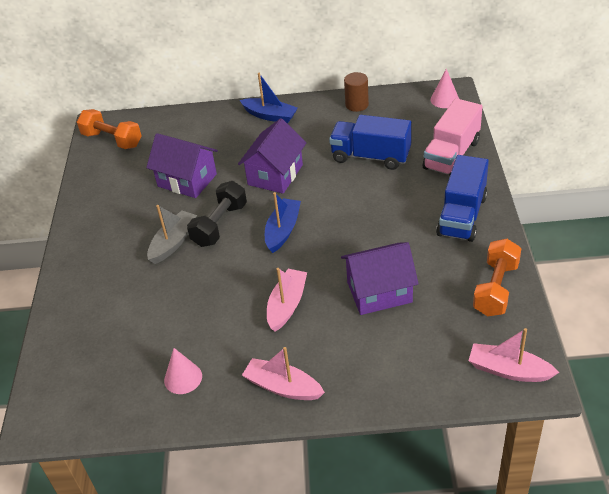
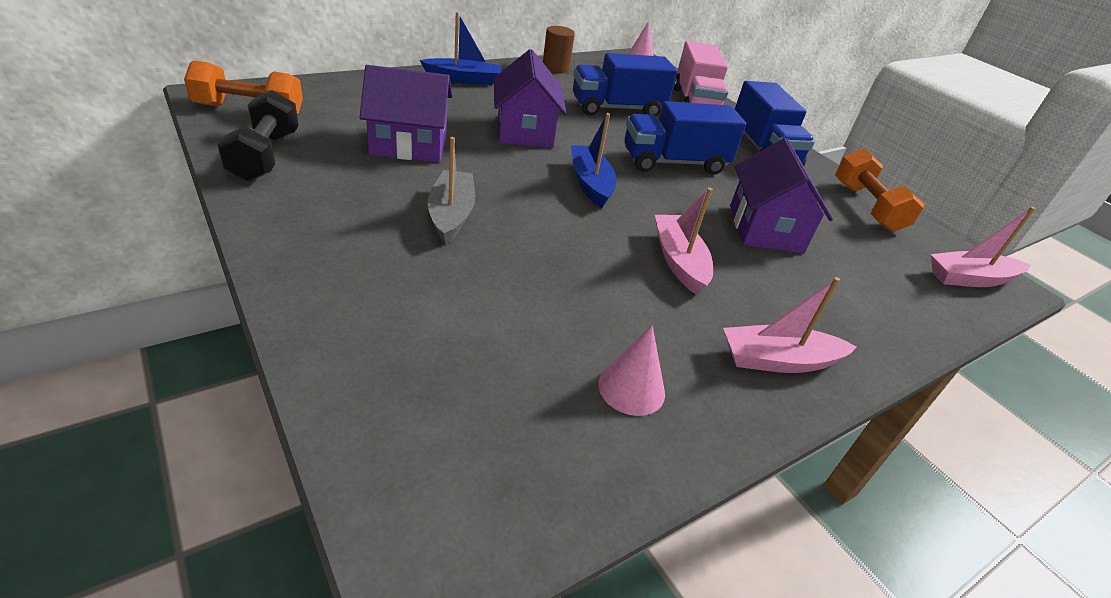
camera: 40 degrees left, 5 degrees down
(220, 225) = (502, 187): black dumbbell -> black dumbbell (265, 156)
(366, 219) = (674, 162): none -> blue truck
(379, 292) = (765, 229): purple house -> purple house turned 45 degrees counterclockwise

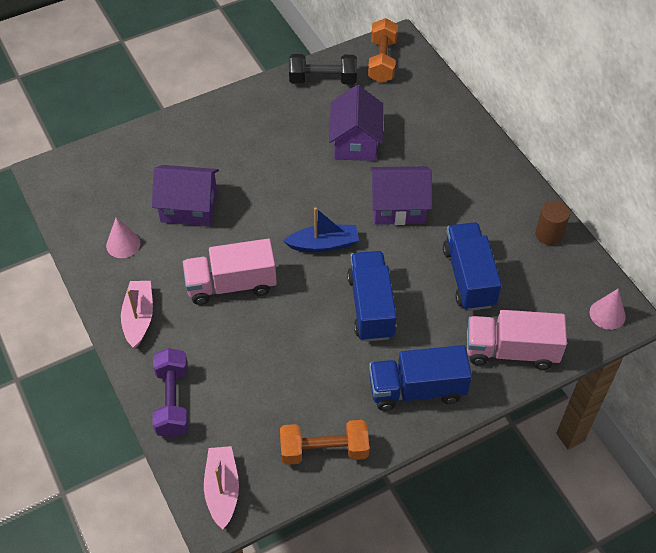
camera: 100 degrees right, 15 degrees up
(451, 214) = (270, 169): grey boat -> none
(464, 79) = (487, 166): blue boat -> none
(679, 261) = (231, 285): pink boat -> pink truck
(765, 229) = (277, 351): purple house -> purple house (189, 207)
(892, 320) = (172, 401): none -> purple dumbbell

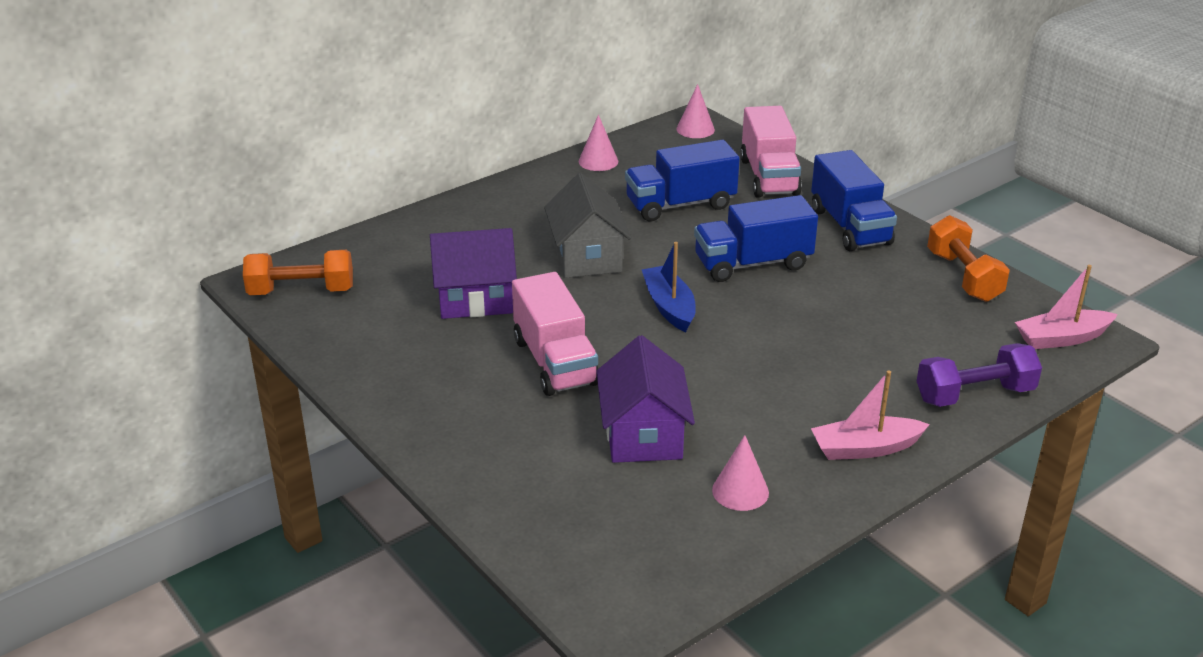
camera: 100 degrees left, 20 degrees down
(231, 285) = (769, 373): pink truck -> pink truck (555, 362)
(323, 80) = (345, 340): black dumbbell -> none
(398, 207) = (587, 257): purple house -> grey house
(549, 234) = (598, 161): brown cylinder -> pink cone

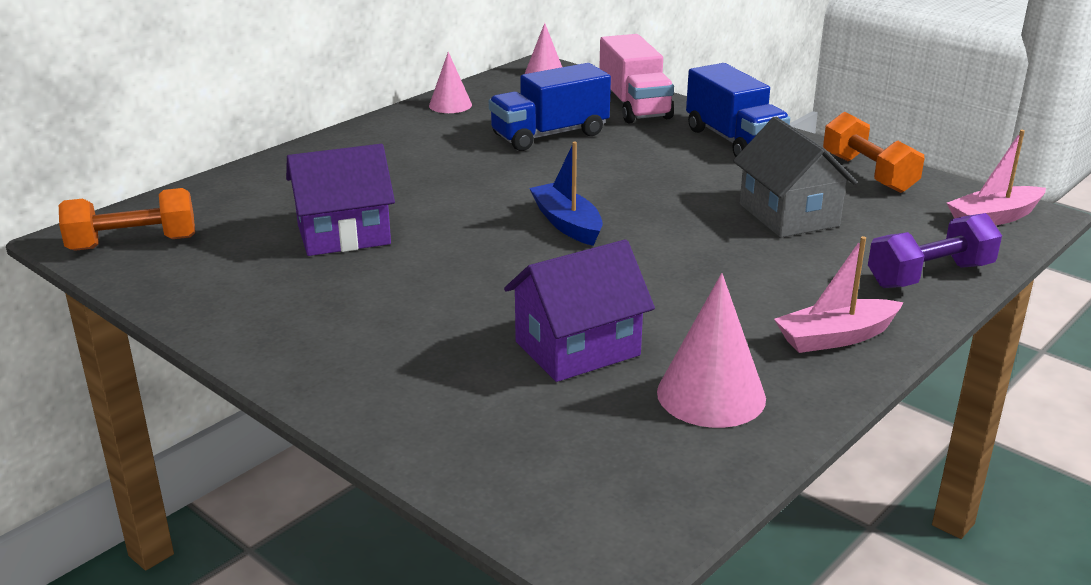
camera: 10 degrees left, 5 degrees down
(555, 362) = (452, 286): pink truck -> none
(587, 257) = (461, 187): grey house -> grey house (788, 215)
(643, 435) = (577, 348): purple house -> purple house turned 75 degrees clockwise
(740, 491) = (711, 395): pink cone -> pink cone, size x1.58
(752, 264) = (644, 179): blue truck -> none

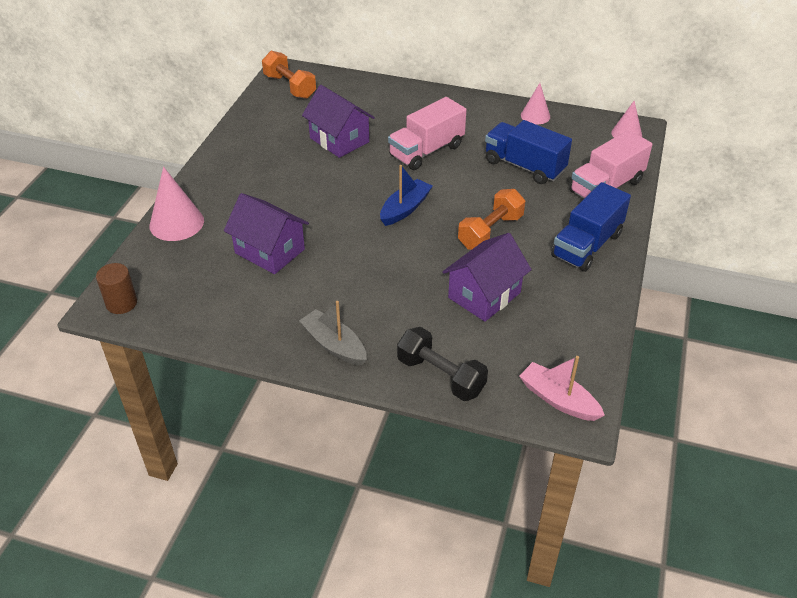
camera: 65 degrees right, 15 degrees up
(448, 182) = (426, 151): none -> pink truck
(610, 536) = (121, 303): none -> brown cylinder
(711, 395) = (249, 308): pink cone -> pink cone (176, 223)
(788, 215) = (484, 295): grey house -> purple house
(835, 337) = (334, 345): pink boat -> grey boat
(868, 173) = (585, 322): orange dumbbell -> orange dumbbell (490, 232)
(930, 275) = (440, 376): purple dumbbell -> black dumbbell

